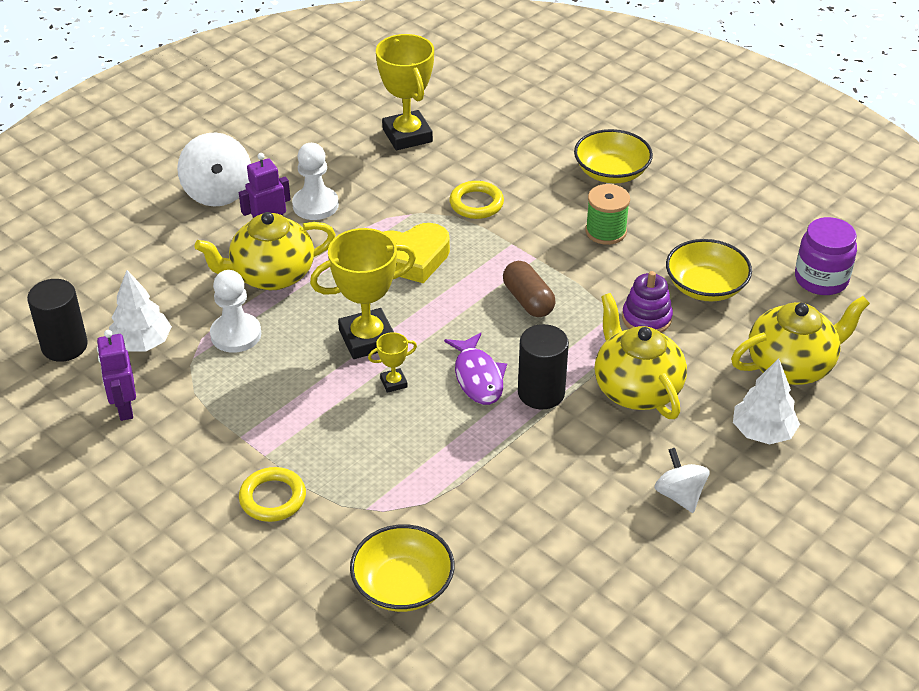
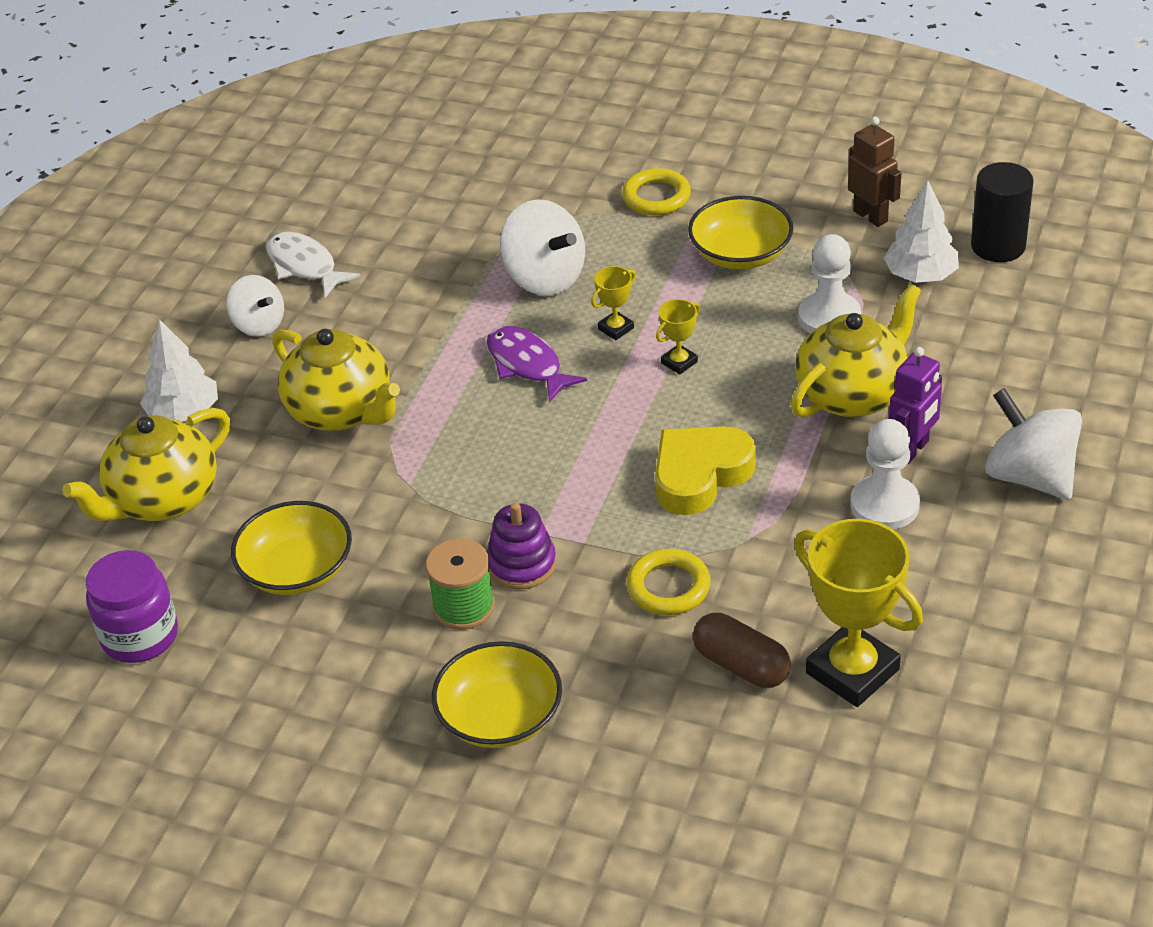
camera: 160 degrees right, 0 degrees up
(124, 408) = (871, 216): purple robot -> brown robot
(367, 339) = (679, 362): yellow trophy -> yellow trophy, size x0.46
(403, 585) = (489, 177): yellow bowl -> yellow bowl (740, 253)
(419, 450) = (545, 278): none -> white spinning top
(528, 300) = (518, 471): brown capsule -> brown capsule (741, 665)
(541, 393) = (447, 372): black cylinder -> none
(619, 545) = (304, 266): none -> white fish
(646, 318) = (360, 499): purple stacking toy -> purple stacking toy (522, 564)

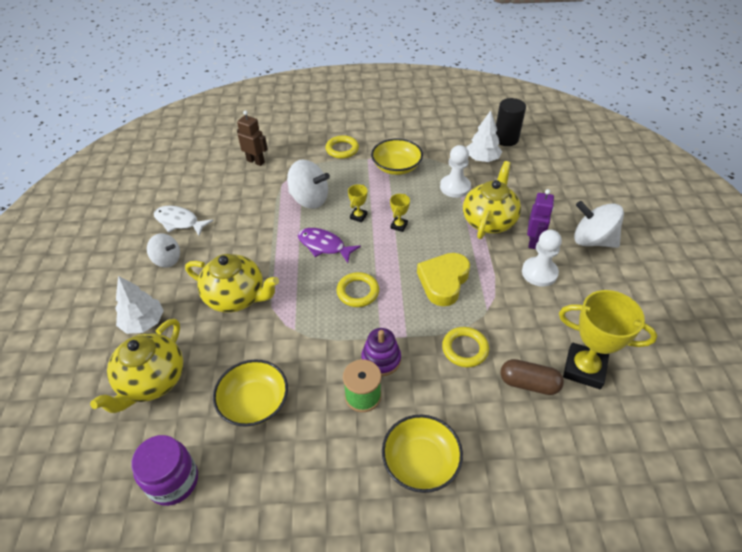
camera: 25 degrees left, 5 degrees up
(542, 453) = (358, 292): none -> yellow ring
(871, 216) = (443, 137): brown robot -> brown robot (256, 161)

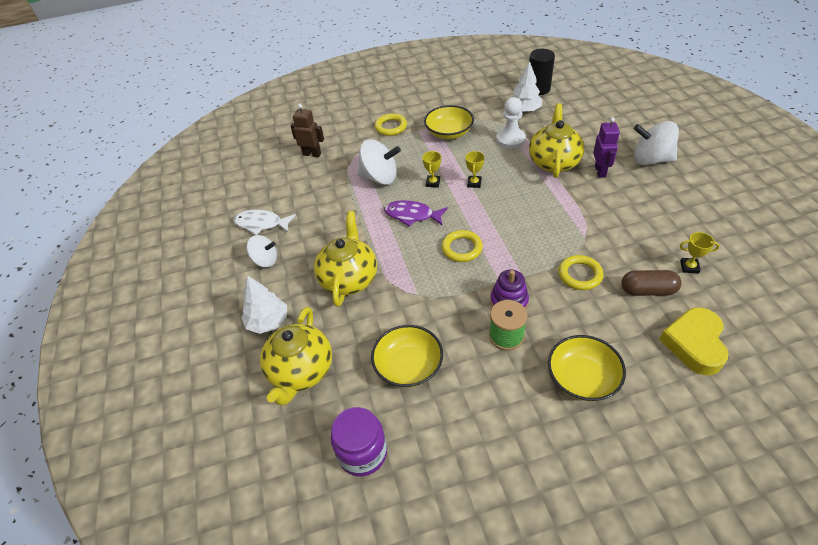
camera: 10 degrees left, 0 degrees up
(236, 297) = (349, 278): yellow teapot -> yellow teapot turned 90 degrees counterclockwise
(443, 281) = (536, 222): yellow heart -> yellow heart (694, 344)
(539, 273) = (617, 196): white pawn -> none
(584, 369) = (689, 267): yellow trophy -> yellow trophy, size x0.46

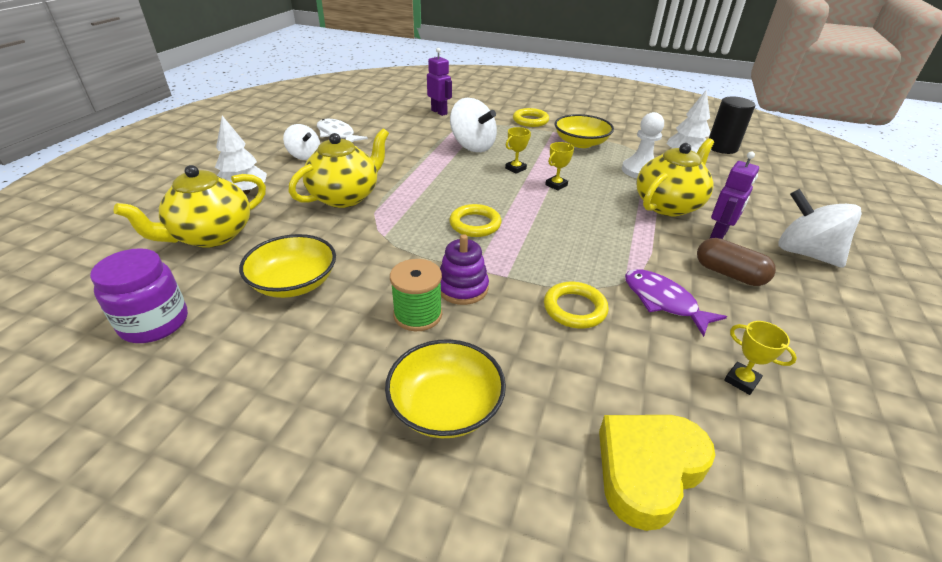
camera: 30 degrees right, 10 degrees down
(312, 154) = (439, 112): brown robot -> purple robot
(412, 215) = (463, 181): purple fish -> purple fish (663, 301)
(648, 290) = (647, 371): brown capsule -> brown capsule (729, 274)

